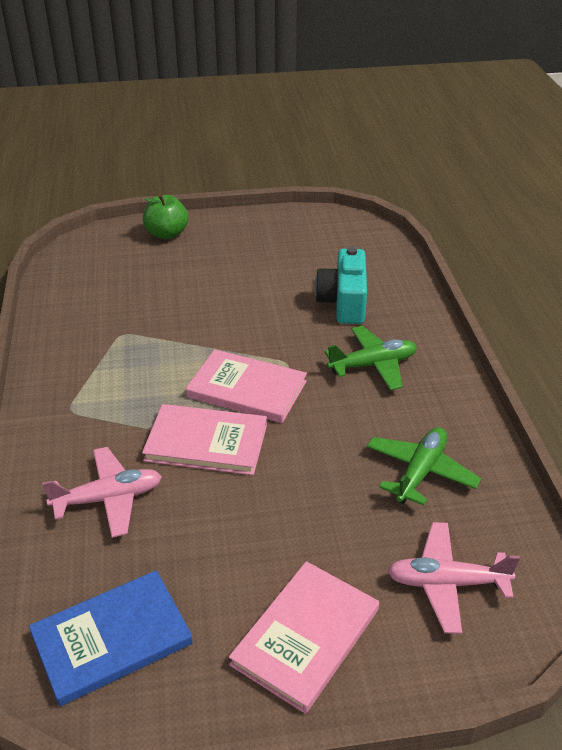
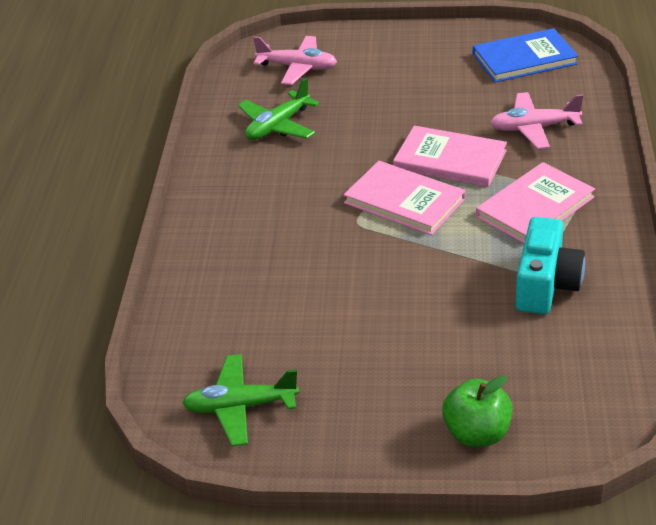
camera: 165 degrees left, 0 degrees up
(306, 637) = (400, 52): pink book -> pink book (535, 207)
(344, 302) = (266, 288): turquoise camera -> turquoise camera (545, 285)
(373, 365) = (271, 213): green plane -> green plane (240, 407)

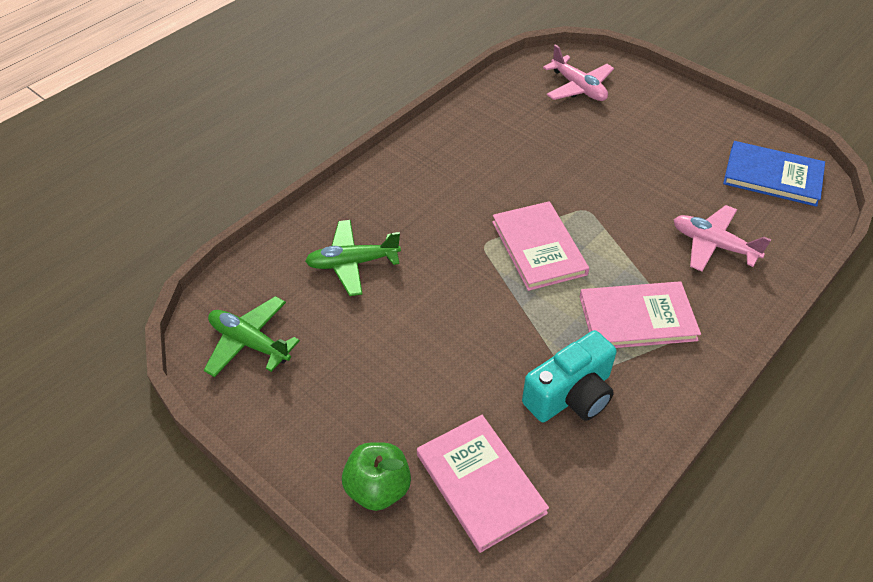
camera: 35 degrees right, 10 degrees up
(278, 126) = (513, 129): green plane -> green plane (352, 263)
(450, 160) = (612, 233): pink book -> pink book (480, 483)

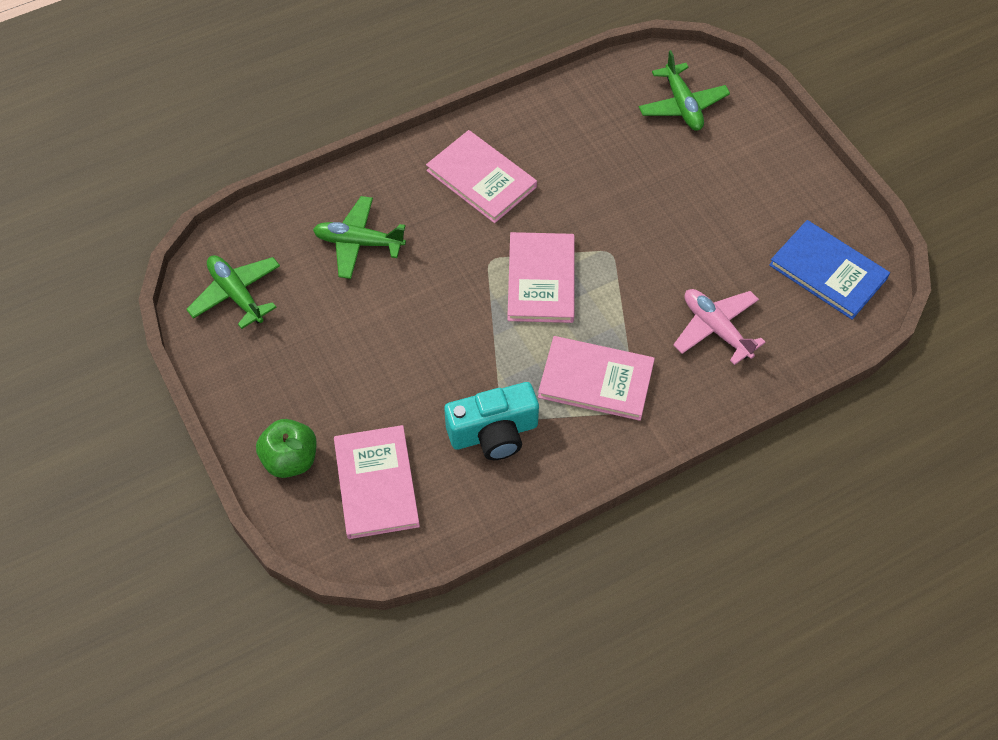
camera: 20 degrees right, 10 degrees up
(440, 182) = (481, 179): none -> pink book
(578, 87) = (682, 105): pink plane -> green plane

